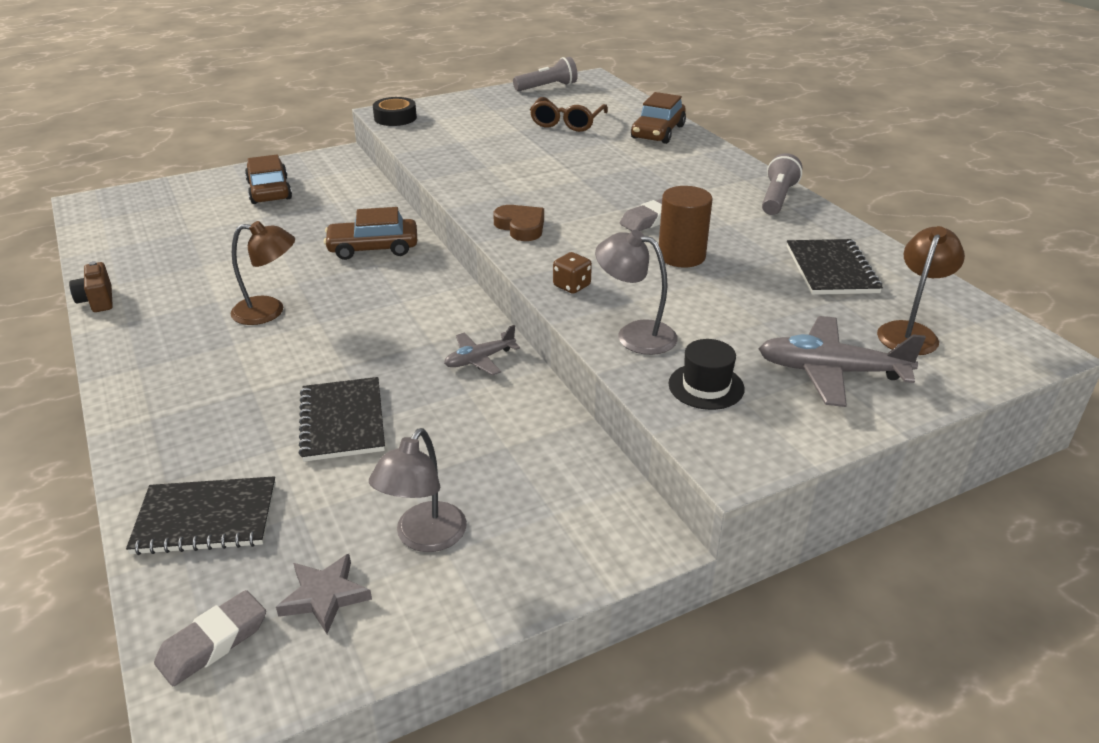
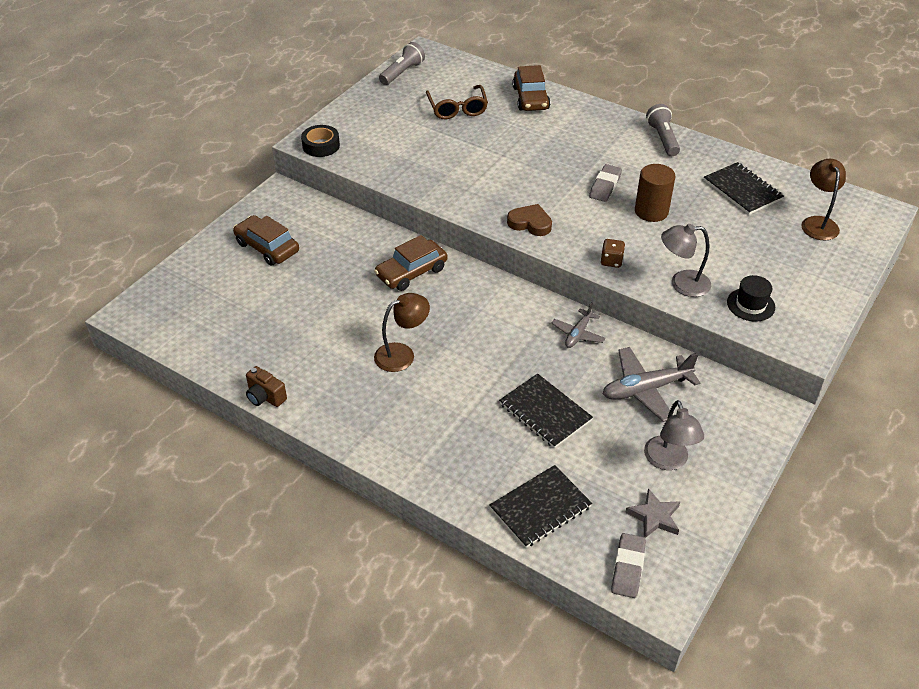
camera: 30 degrees left, 10 degrees up
(831, 372) = (802, 268): grey plane -> grey plane (646, 389)

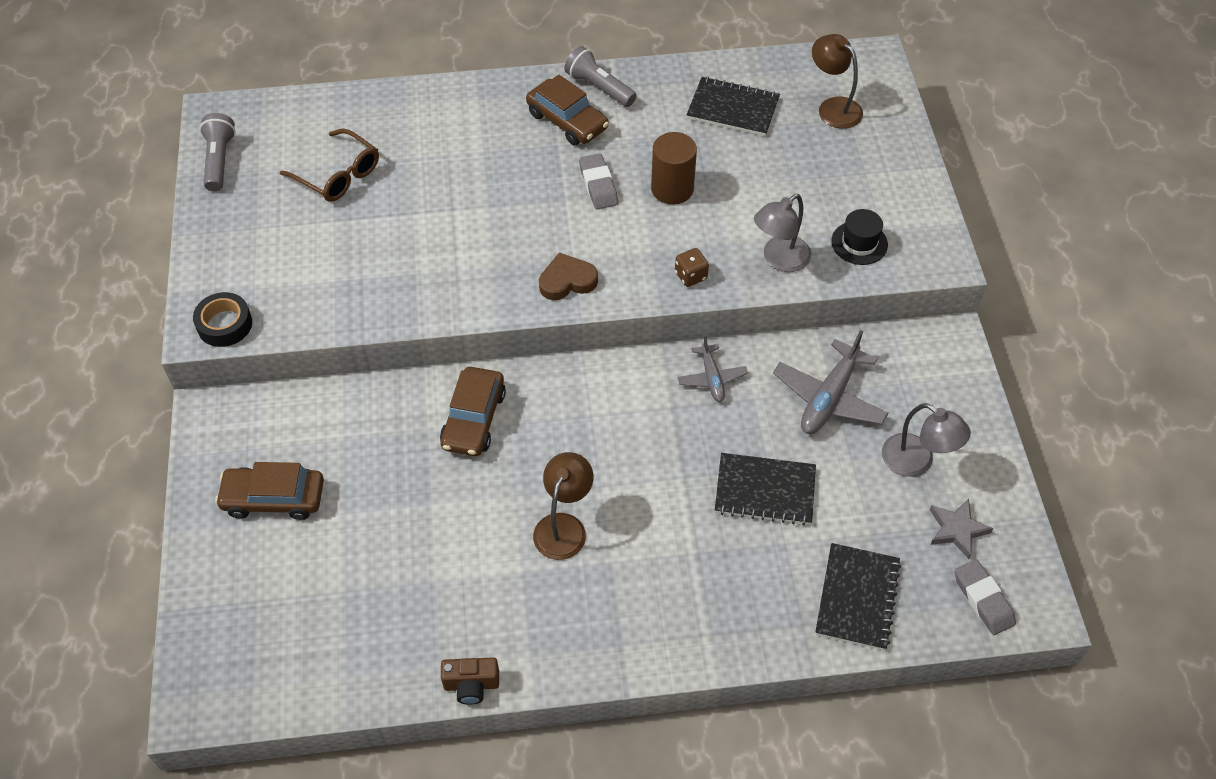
camera: 40 degrees left, 10 degrees up
(530, 98) = (409, 112): brown car -> brown car (567, 121)

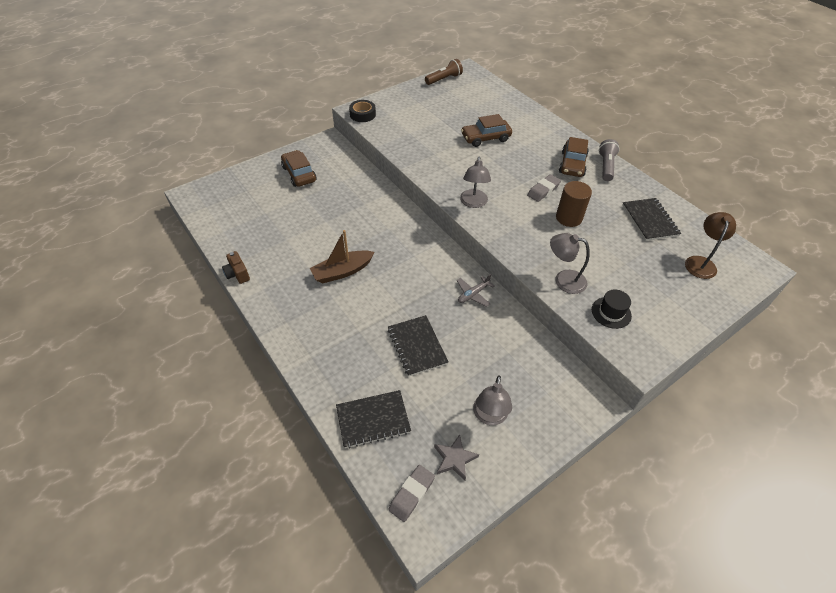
camera: 60 degrees right, 5 degrees down
(219, 160) = (444, 79): grey flashlight -> brown flashlight
(338, 175) = (467, 111): brown glasses -> none
(474, 419) = (381, 216): brown car -> brown car (485, 138)
(564, 526) = (342, 271): brown lamp -> brown boat
(567, 281) = (473, 203): brown heart -> grey lamp
(691, 276) = (518, 247): brown dice -> none
(829, 398) = (501, 353): grey plane -> none

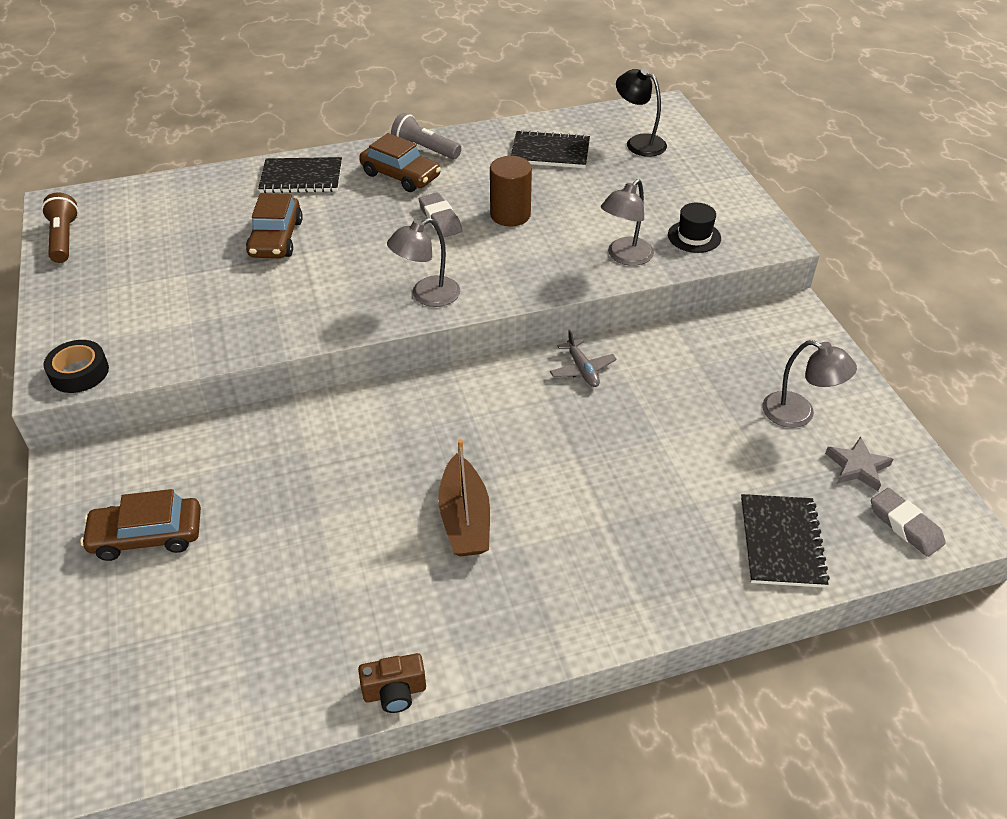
camera: 70 degrees left, 5 degrees down
(417, 346) = (660, 458): black notebook -> black notebook (301, 177)
(473, 203) = (427, 296): grey lamp -> grey lamp turned 120 degrees clockwise
(700, 262) = (639, 143): brown lamp -> black lamp

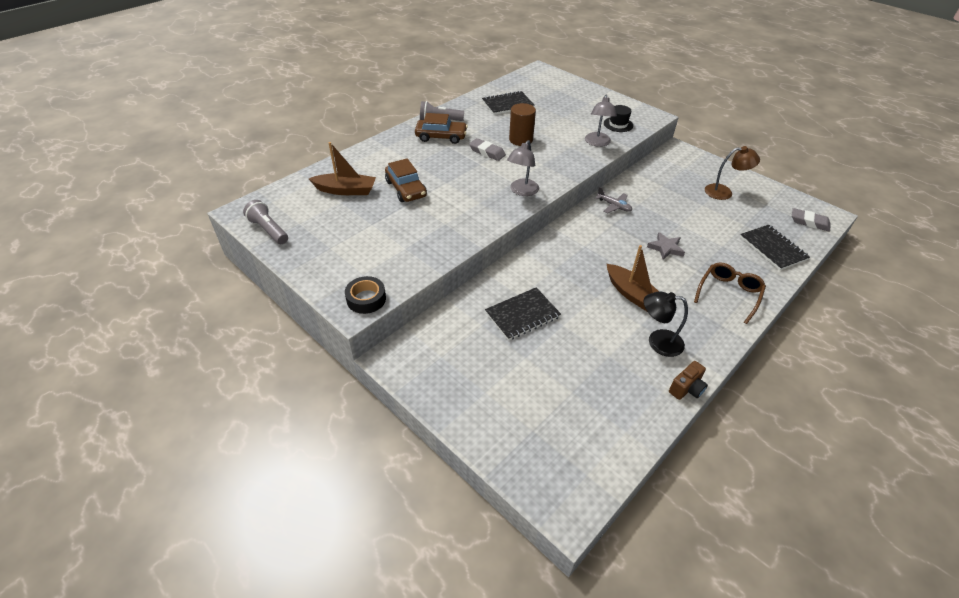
camera: 30 degrees left, 0 degrees up
(64, 239) = (268, 230): brown flashlight -> grey flashlight
(147, 536) = (479, 375): brown car -> none
(201, 215) = (346, 190): none -> brown boat
(301, 177) = (385, 153): black notebook -> black notebook (522, 315)
(618, 583) = (728, 294): none -> brown glasses
(639, 143) = (546, 89): black lamp -> black lamp (658, 342)
(798, 414) = (724, 192): grey lamp -> brown lamp
(857, 467) = (768, 205): grey star -> grey star (665, 248)

